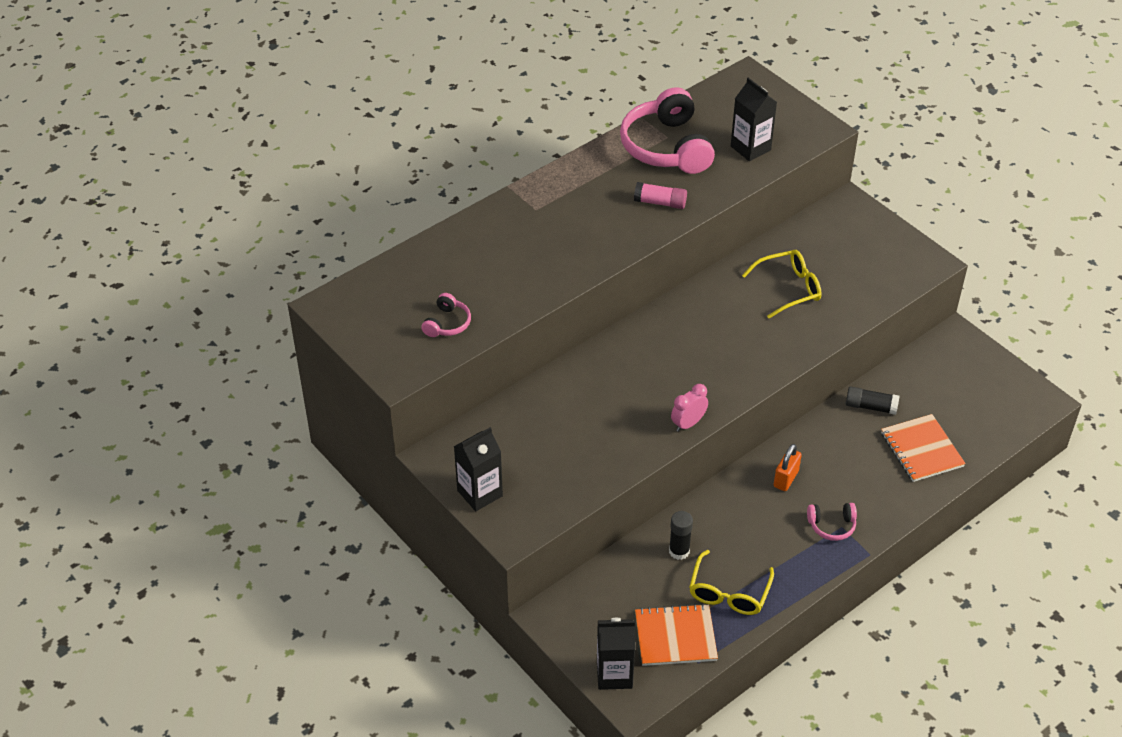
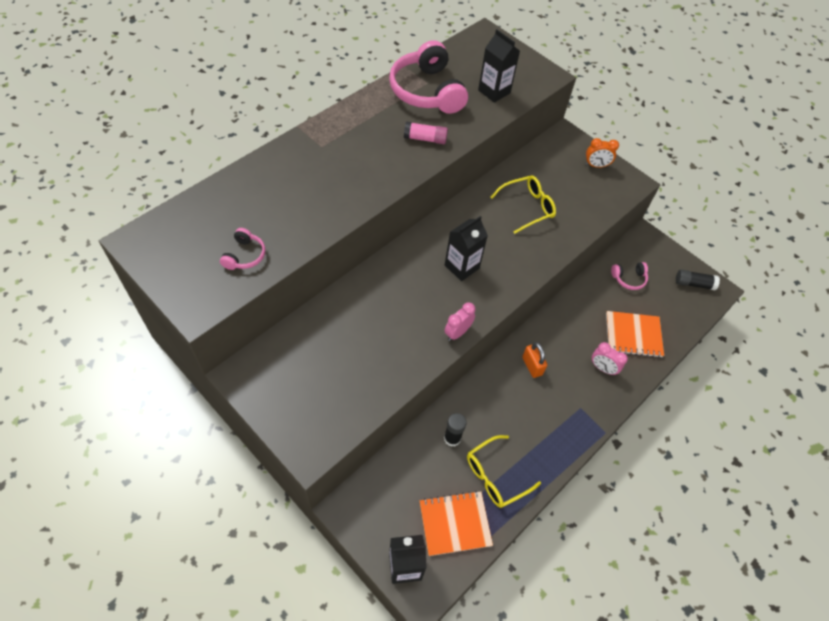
camera: 10 degrees left, 10 degrees up
(480, 493) = (280, 410): black carton -> black carton (462, 267)
(729, 592) = (496, 476): yellow glasses -> yellow glasses turned 45 degrees clockwise
(786, 479) = (532, 366): orange padlock -> orange padlock turned 45 degrees counterclockwise
(832, 525) = (572, 407): pink headphones -> pink headphones (629, 279)
(870, 406) = (590, 299): black glue stick -> black glue stick (694, 284)
(876, 485) = (602, 368): none -> pink clock
(885, 241) = (596, 165): none -> orange clock
(921, 450) = (633, 335): orange notebook -> orange notebook turned 60 degrees counterclockwise

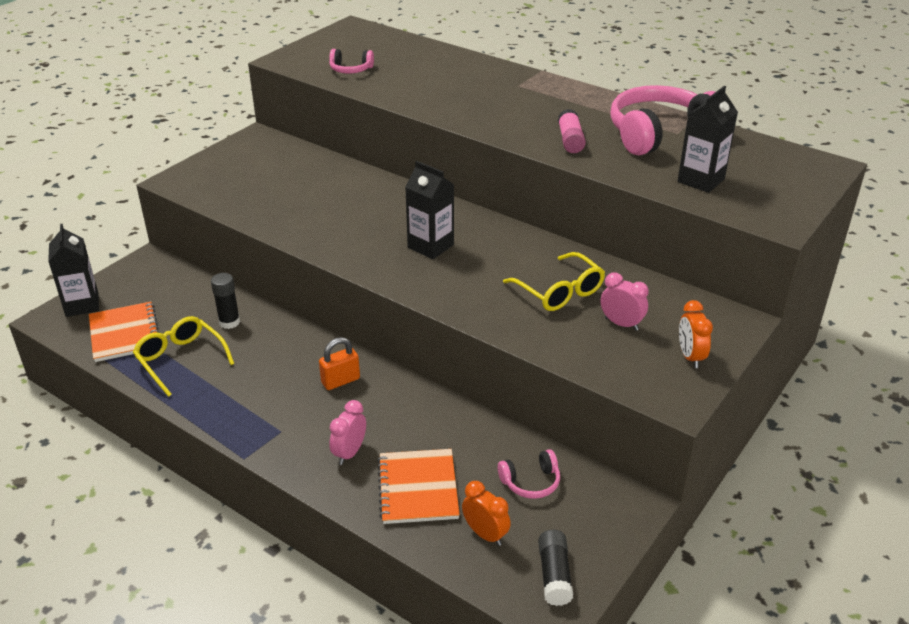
camera: 85 degrees right, 20 degrees down
(457, 332) = (329, 251): pink clock -> pink clock (621, 324)
(629, 279) = (531, 482): pink headphones -> pink headphones turned 90 degrees counterclockwise
(667, 308) = (485, 534): none -> orange clock

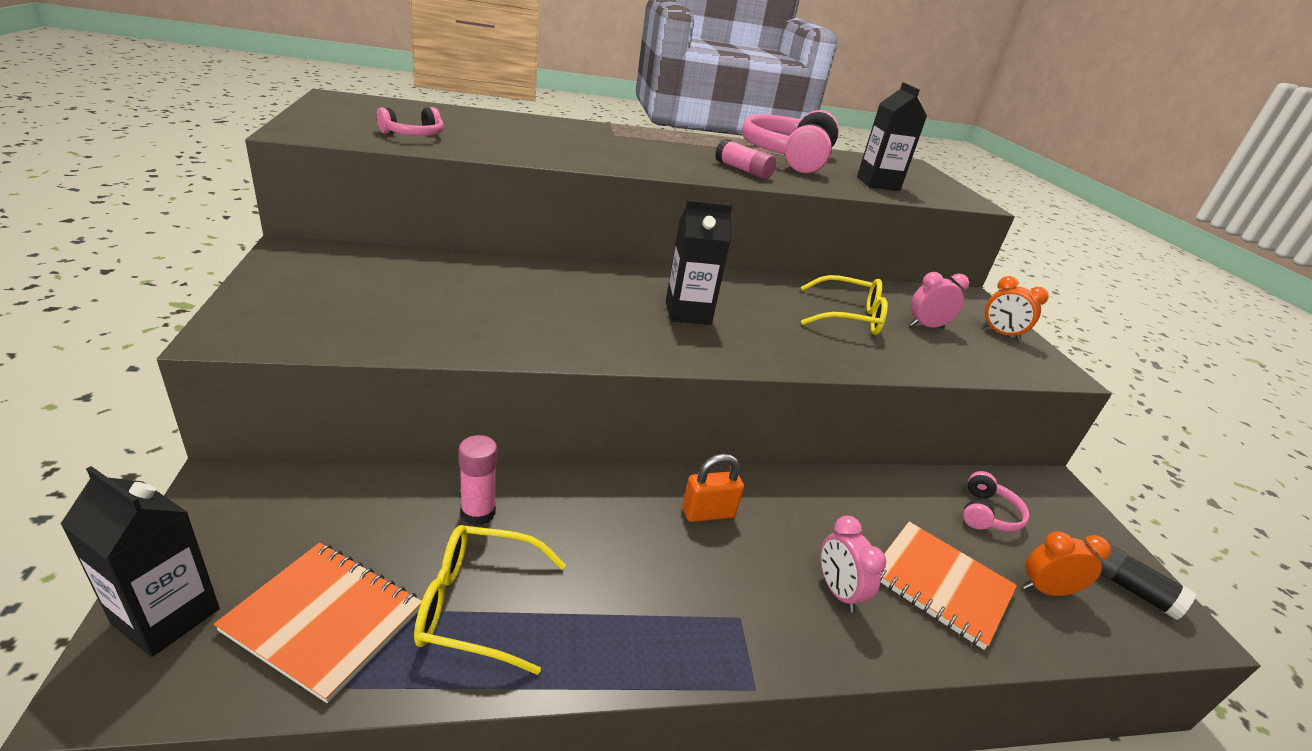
camera: 50 degrees left, 5 degrees down
(229, 322) = (478, 513): black glue stick -> pink glue stick
(340, 381) = (708, 513): orange padlock -> orange padlock turned 60 degrees clockwise

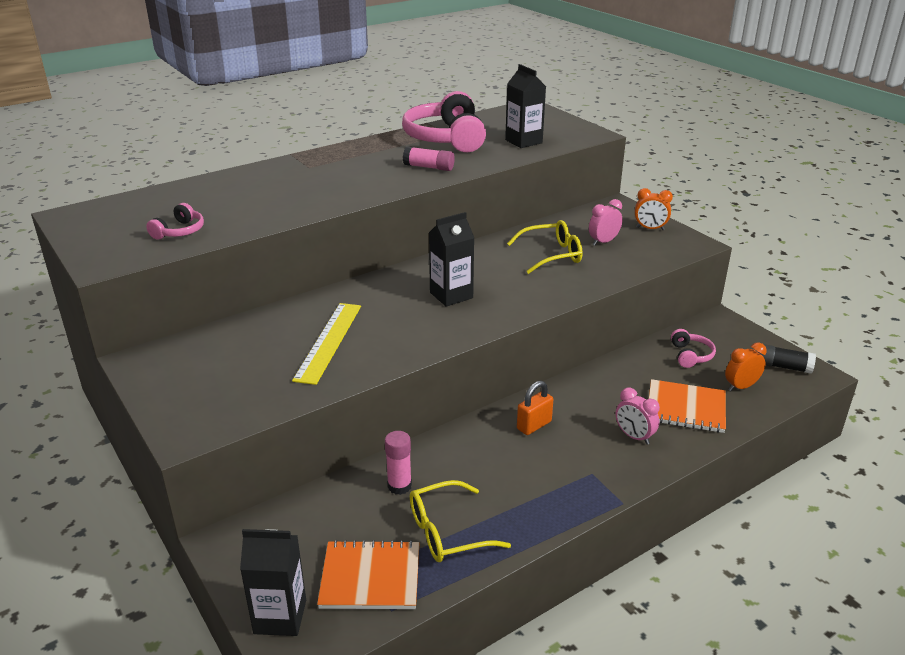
camera: 20 degrees left, 0 degrees up
(500, 305) = (329, 341): none -> yellow ruler

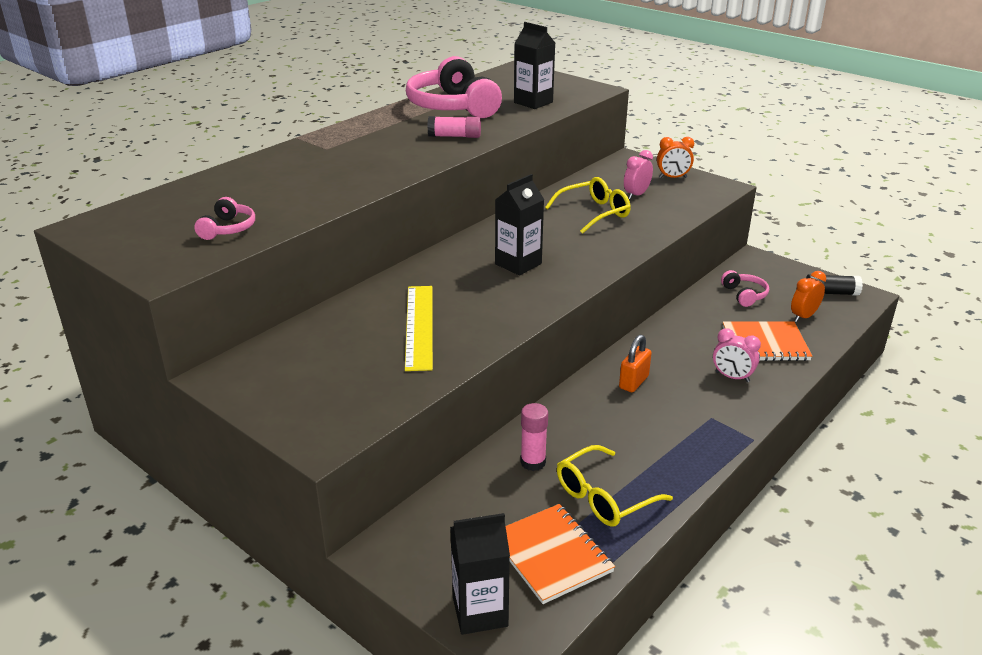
camera: 15 degrees left, 0 degrees up
(370, 577) = (551, 555): orange notebook -> orange notebook turned 75 degrees clockwise

